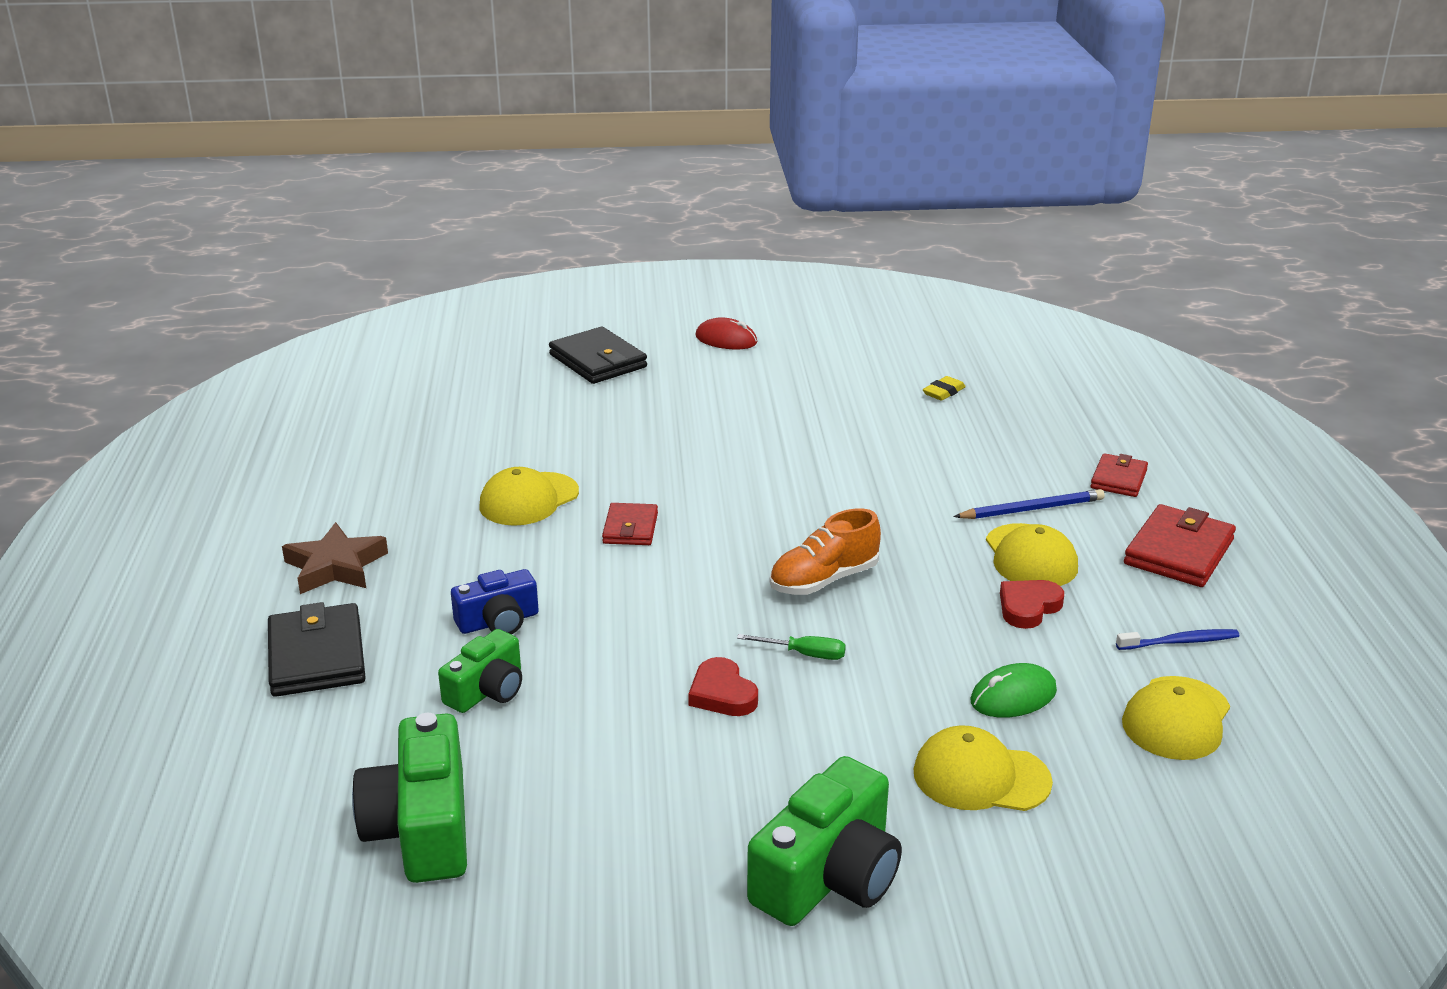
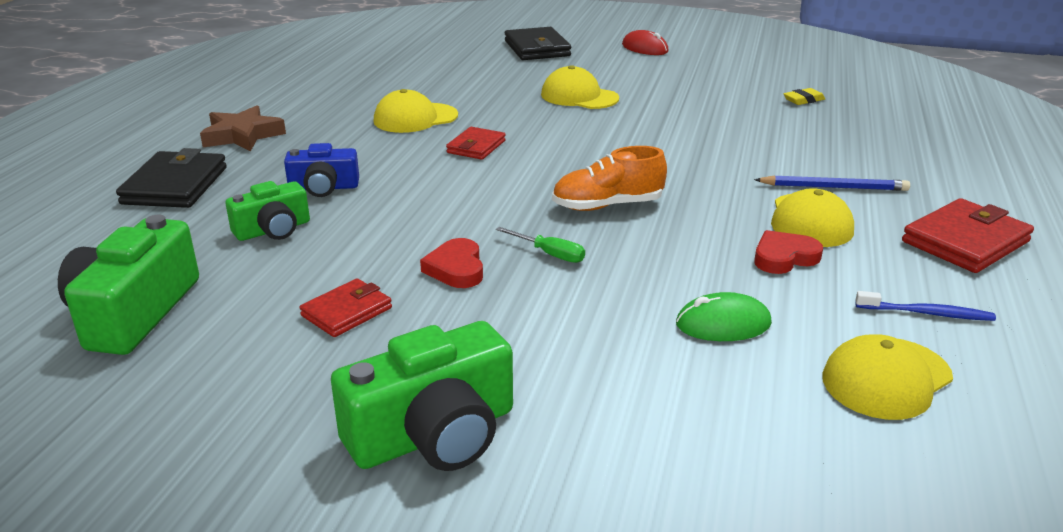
camera: 20 degrees right, 0 degrees up
(981, 777) = (645, 384): yellow cap -> yellow cap (579, 96)
(1118, 479) = (933, 179): red wallet -> red wallet (347, 312)

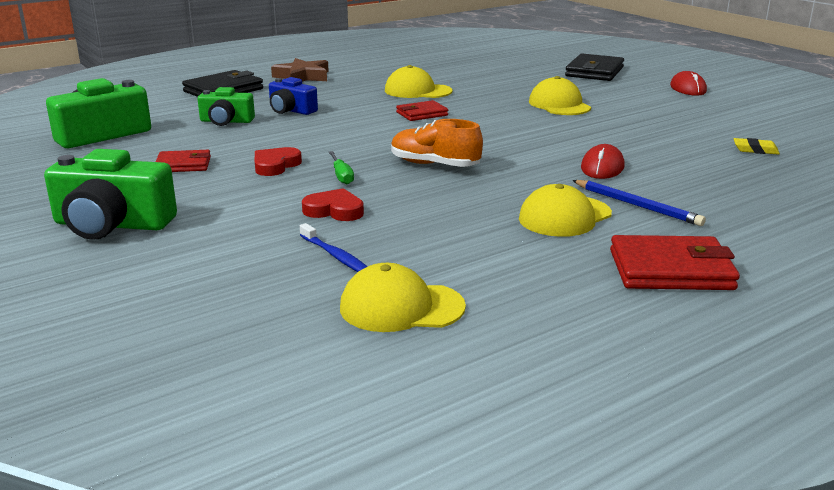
camera: 40 degrees right, 5 degrees down
(723, 324) = (363, 242): green mouse -> none
(740, 156) = (602, 167): none -> red mouse
(784, 257) = (491, 227): red heart -> red heart (334, 210)
(926, 313) = (521, 291): blue toothbrush -> blue toothbrush (336, 256)

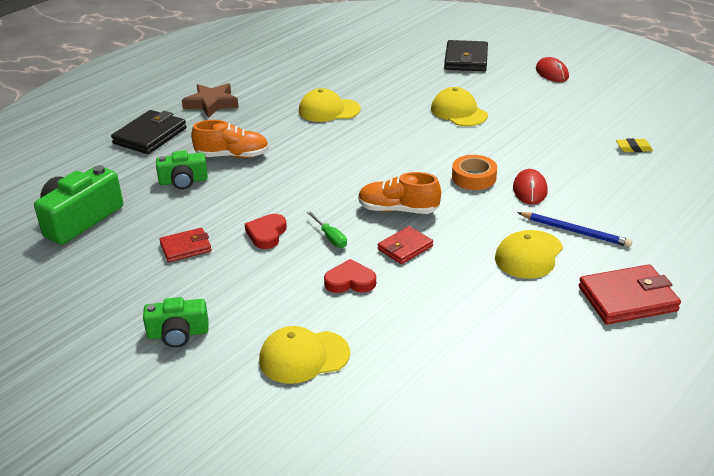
camera: 15 degrees left, 10 degrees up
(112, 224) = (178, 333): green camera -> green camera, size x0.61
(291, 110) = (232, 156): blue camera -> orange shoe
(336, 256) = (382, 333): blue toothbrush -> none
(401, 307) = (461, 377): yellow cap -> yellow cap (304, 357)
(422, 114) = (350, 143): red wallet -> red wallet (405, 248)
(541, 151) = (474, 178): none -> orange tape

